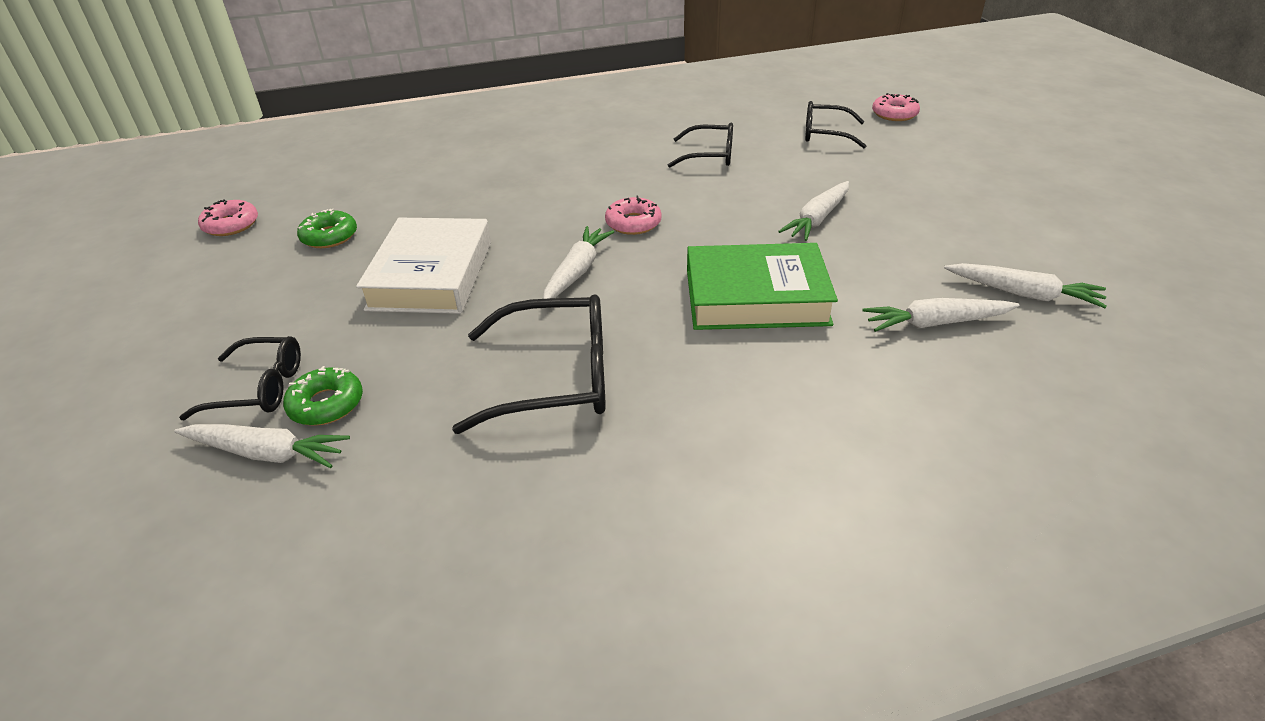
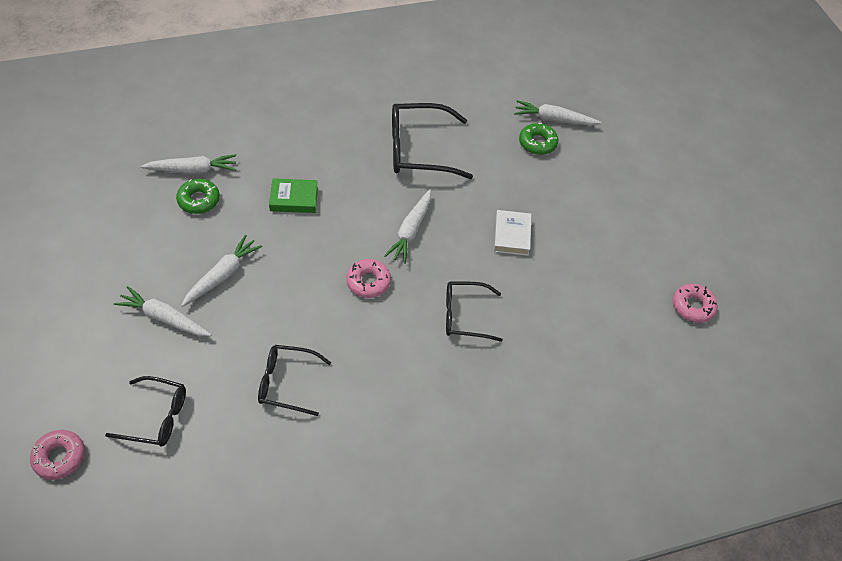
camera: 175 degrees right, 15 degrees up
(259, 388) = (578, 155): black glasses -> black glasses (464, 316)
(329, 236) = (604, 285): green donut -> green donut (199, 200)
(431, 275) = (511, 235): white book -> white book, size x0.53
(756, 297) = (294, 199): green book -> green book, size x0.53
(1023, 294) = (123, 188): white carrot -> white carrot (164, 318)

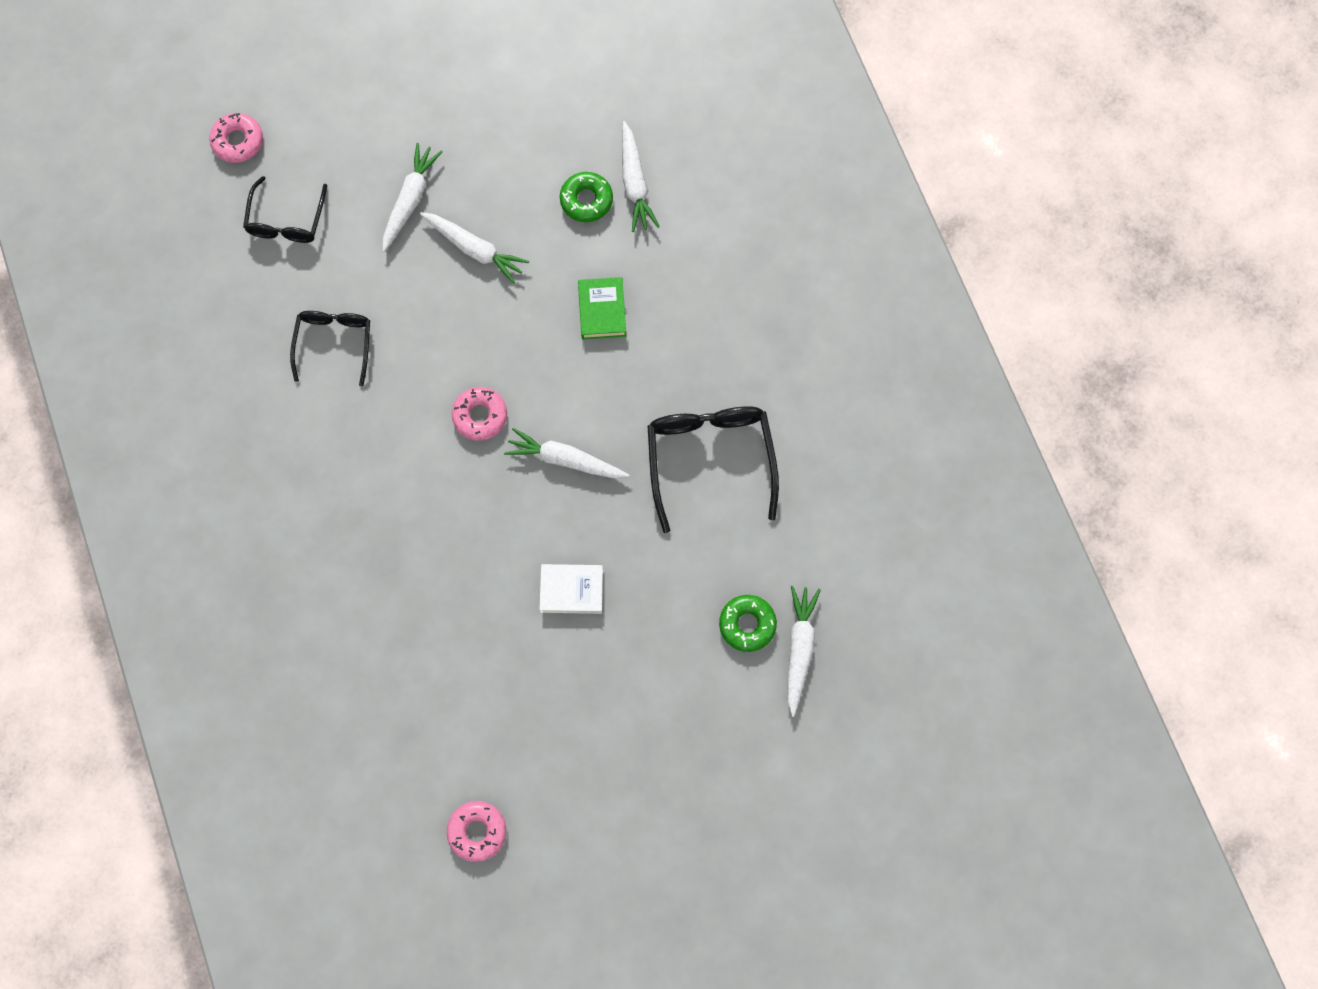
camera: 90 degrees right, 20 degrees up
(464, 316) = (439, 534): black glasses -> none

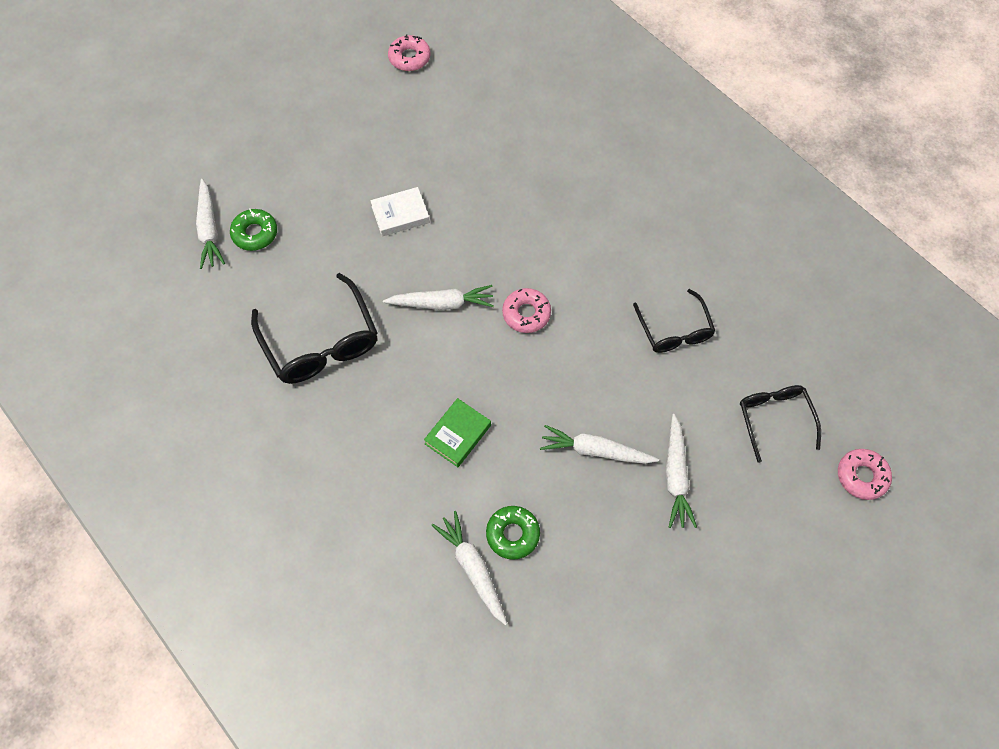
camera: 160 degrees right, 10 degrees down
(602, 310) = (458, 435): green book -> green book turned 60 degrees clockwise

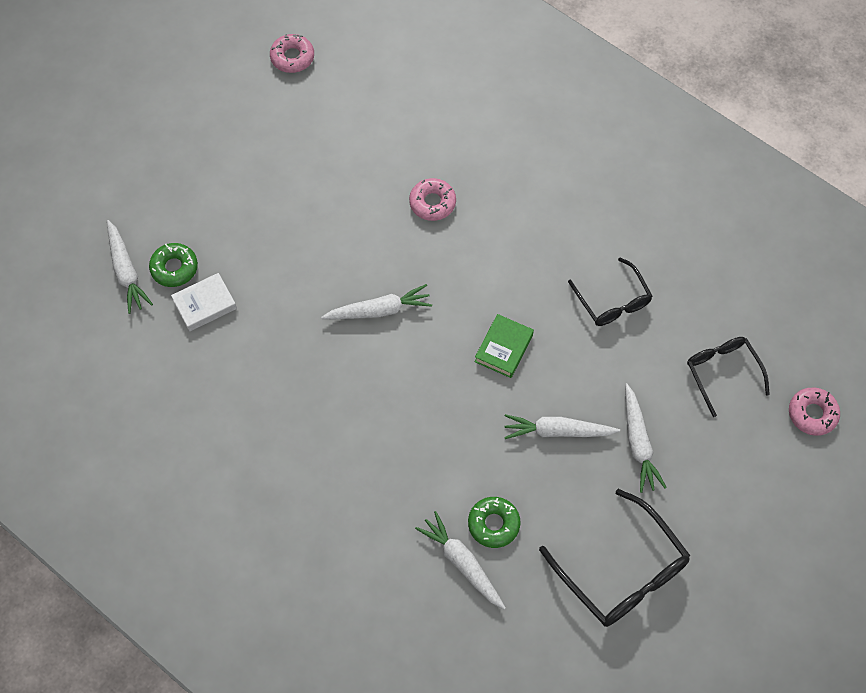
camera: 10 degrees left, 0 degrees up
(321, 343) = (267, 369): black glasses -> black glasses (622, 571)
(400, 215) = (318, 226): white book -> white book (205, 304)
(458, 435) = (422, 438): green book -> green book (504, 348)
(526, 314) = (465, 307): pink donut -> pink donut (432, 203)

